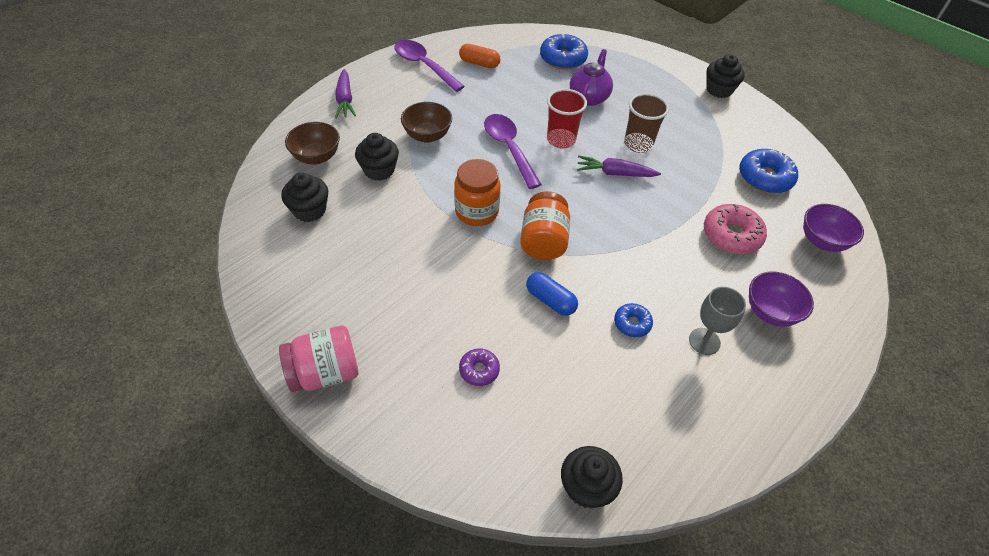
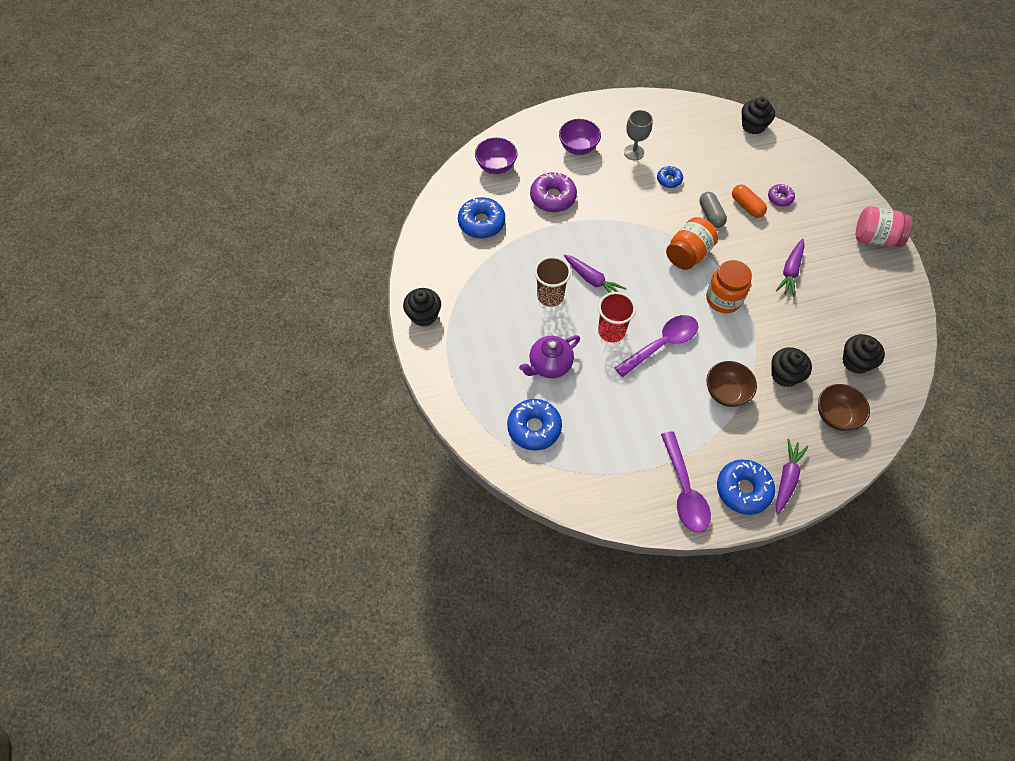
camera: 145 degrees left, 10 degrees up
(378, 81) = (743, 489): none -> blue donut
(419, 274) = (790, 271): none -> purple carrot
(479, 63) = (624, 464): orange capsule -> orange capsule (746, 206)
(509, 148) = (662, 344): purple spoon -> purple spoon turned 135 degrees counterclockwise
(550, 300) = (711, 215): blue capsule -> grey capsule
(731, 235) = (553, 197): pink donut -> purple donut

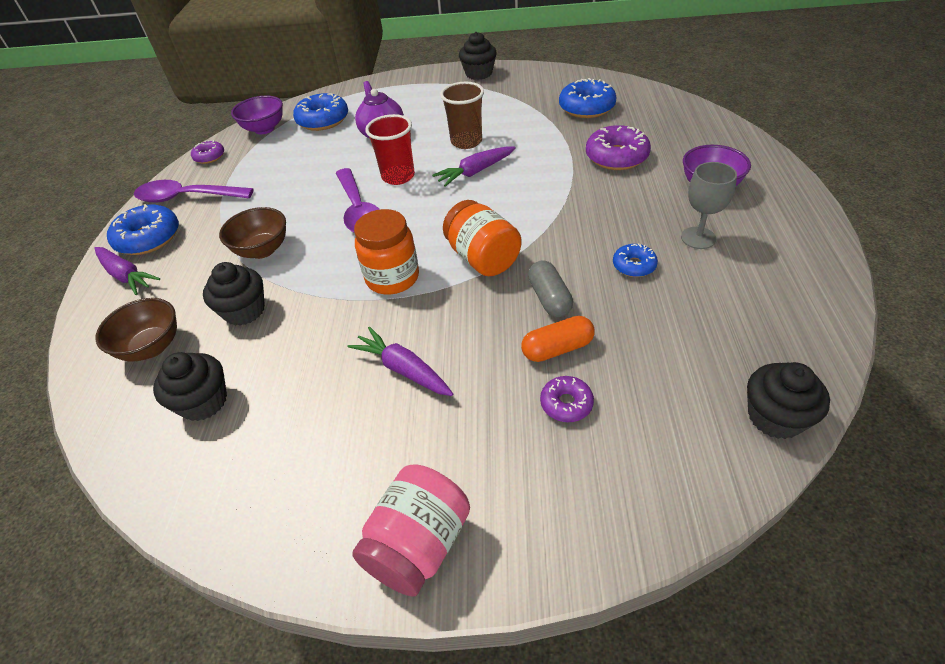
camera: 110 degrees right, 15 degrees down
(496, 166) = (676, 121): purple bowl -> purple bowl (264, 129)
(619, 507) = (209, 157): none -> purple donut
(711, 215) = (549, 298): grey capsule -> grey capsule turned 75 degrees clockwise

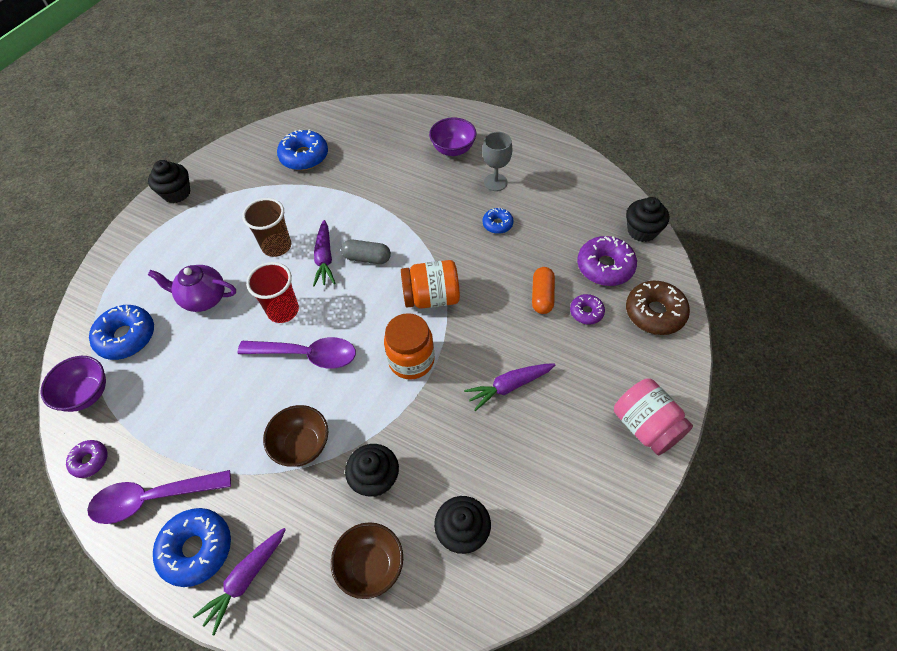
camera: 65 degrees left, 10 degrees up
(126, 276) = (245, 579): purple carrot -> purple carrot turned 150 degrees clockwise
(187, 197) = (153, 498): purple spoon -> purple spoon turned 45 degrees clockwise
(549, 298) = (497, 279): grey capsule -> grey capsule (367, 258)
(616, 157) = (381, 173): purple donut -> purple donut (605, 267)
(628, 488) = (654, 313): none -> brown donut

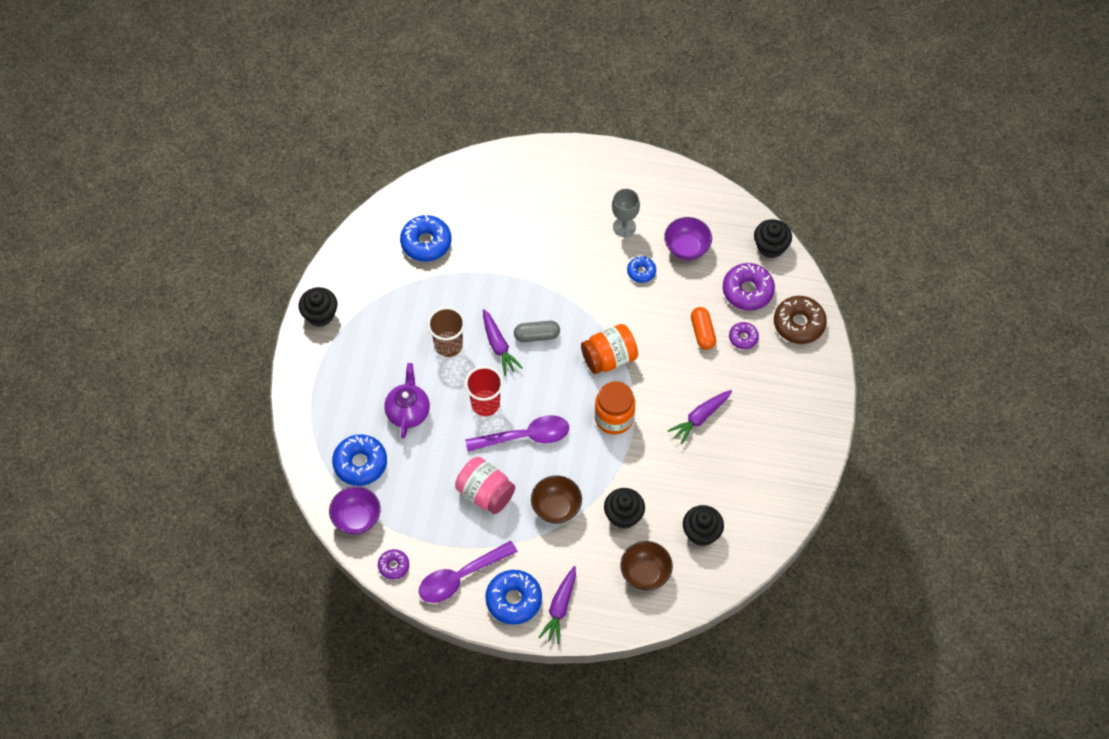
camera: 20 degrees left, 5 degrees up
(203, 298) = (408, 412): purple teapot -> purple teapot turned 105 degrees clockwise
(453, 149) = (570, 199): purple bowl -> purple bowl (686, 248)
(645, 426) = (812, 420): pink jar -> pink jar (485, 493)

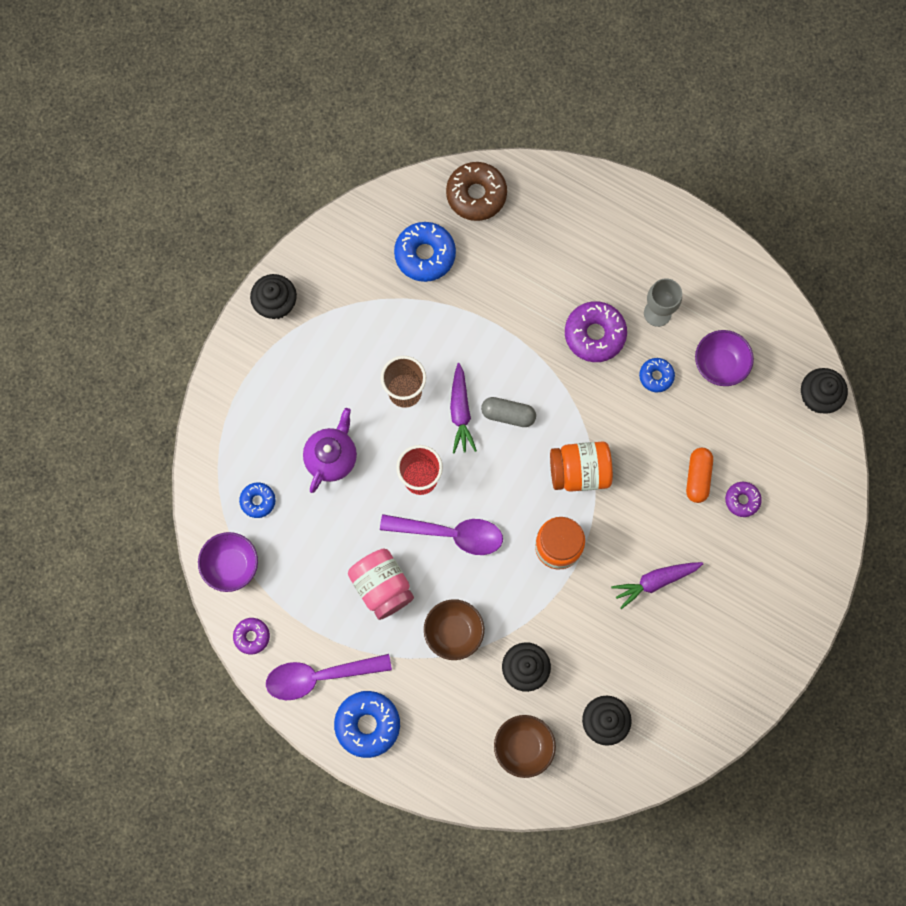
camera: 20 degrees right, 15 degrees up
(360, 463) = (258, 501): blue donut -> blue donut, size x0.56
(560, 608) = (414, 752): purple carrot -> none
(747, 291) = (769, 443): purple donut -> purple donut (594, 334)
(799, 324) = (813, 505): brown donut -> brown donut (476, 195)

